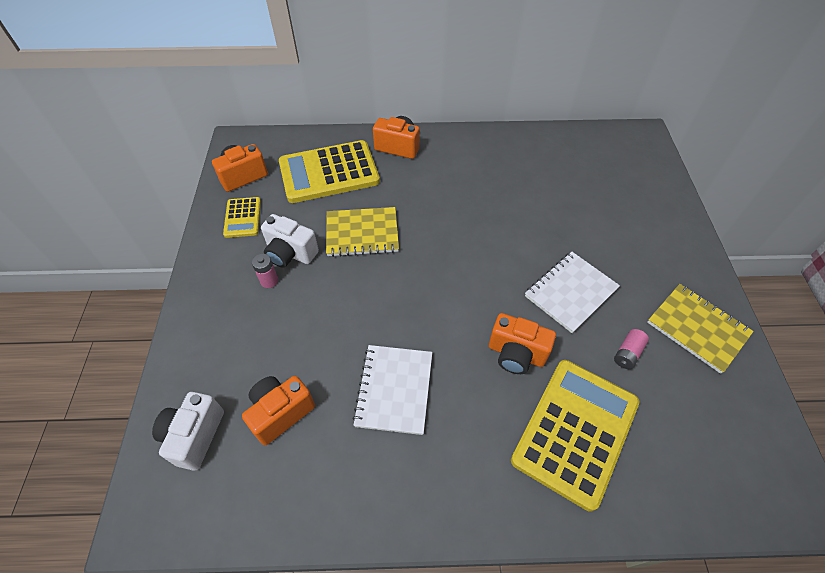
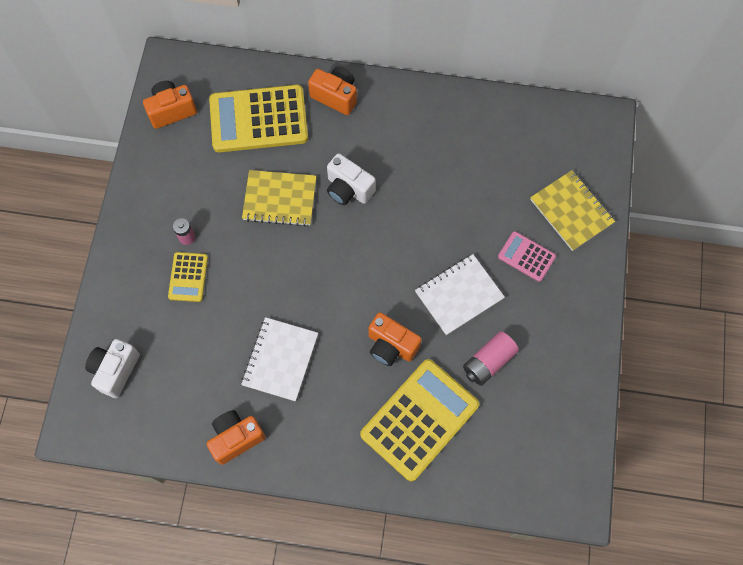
camera: 10 degrees right, 15 degrees up
(243, 218) = (168, 162): yellow calculator -> yellow calculator (188, 277)
(280, 413) = (185, 363): orange camera -> orange camera (236, 438)
(290, 253) = (209, 211): white camera -> white camera (348, 189)
(623, 248) = (526, 257): none -> pink calculator
(627, 353) = (488, 362): pink battery -> pink battery, size x1.57
(697, 328) = (560, 349): yellow notebook -> yellow notebook (571, 211)

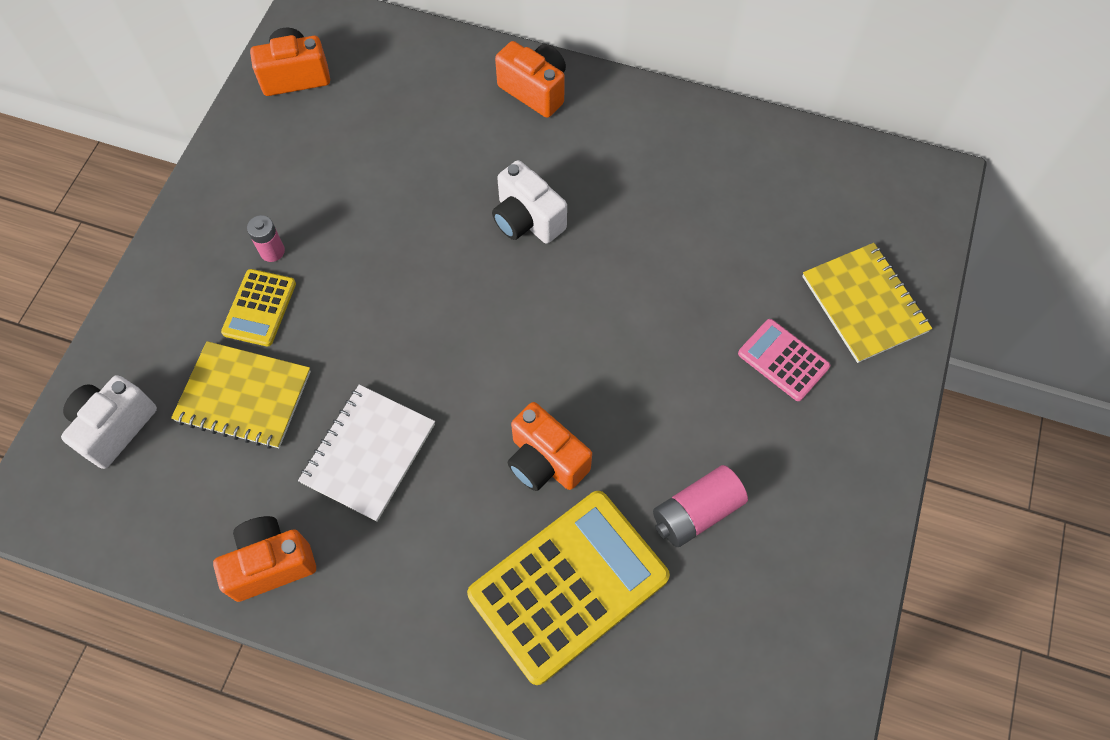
camera: 10 degrees right, 5 degrees down
(258, 119) = (416, 105): yellow calculator -> none
(280, 199) = (422, 218): yellow notebook -> yellow notebook (244, 396)
(459, 295) = (667, 401): white notebook -> none

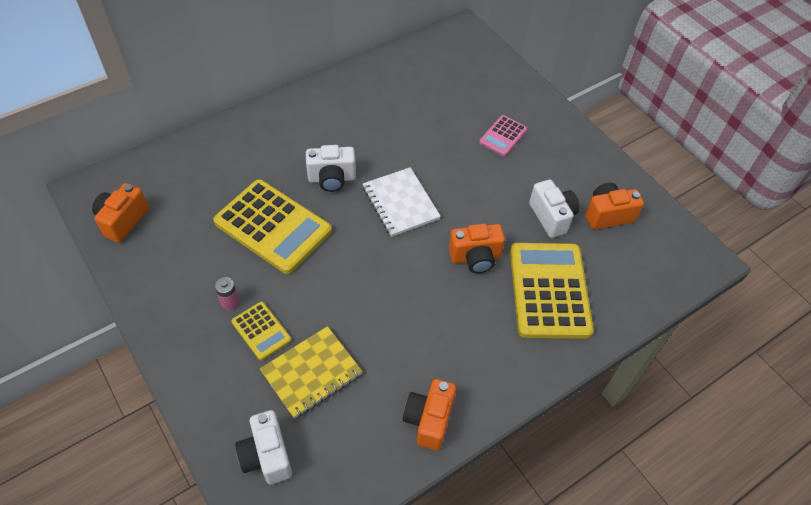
camera: 55 degrees left, 10 degrees down
(368, 453) = (403, 332): white notebook -> white notebook (400, 203)
(405, 214) = (273, 226): none -> yellow calculator
(535, 90) = (258, 126): orange camera -> orange camera (607, 215)
(696, 512) = (552, 217): pink battery -> white camera
(783, 360) = (503, 136): pink calculator -> pink calculator turned 45 degrees counterclockwise
(864, 304) = (501, 91): yellow notebook -> none

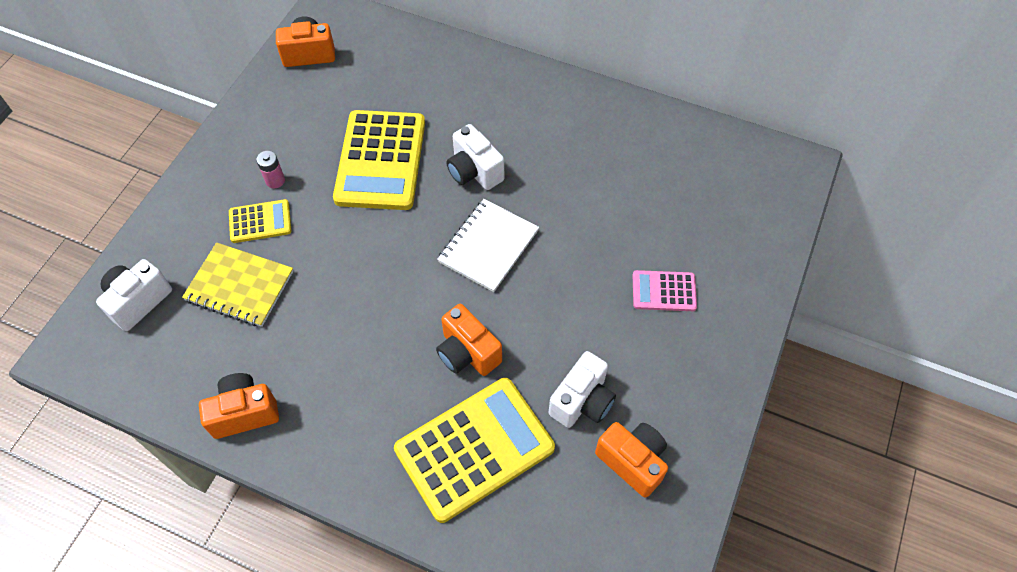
camera: 60 degrees right, 5 degrees up
(261, 331) = (260, 222): yellow calculator -> yellow calculator turned 120 degrees counterclockwise

